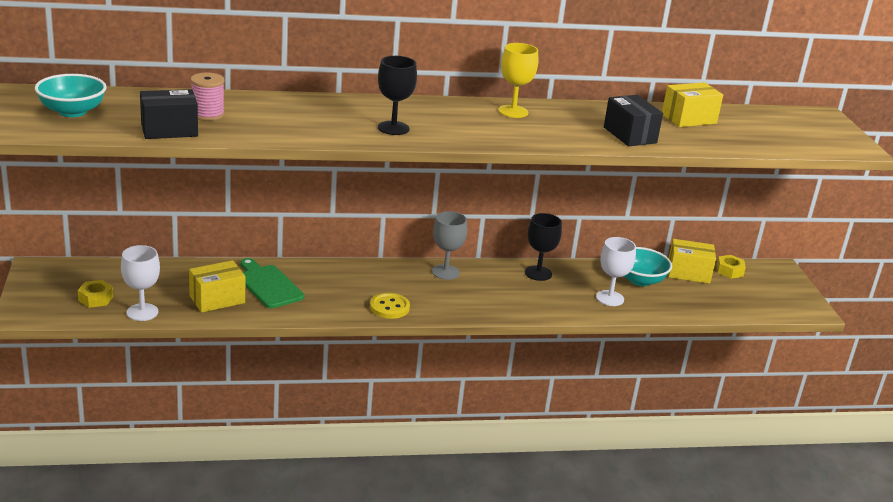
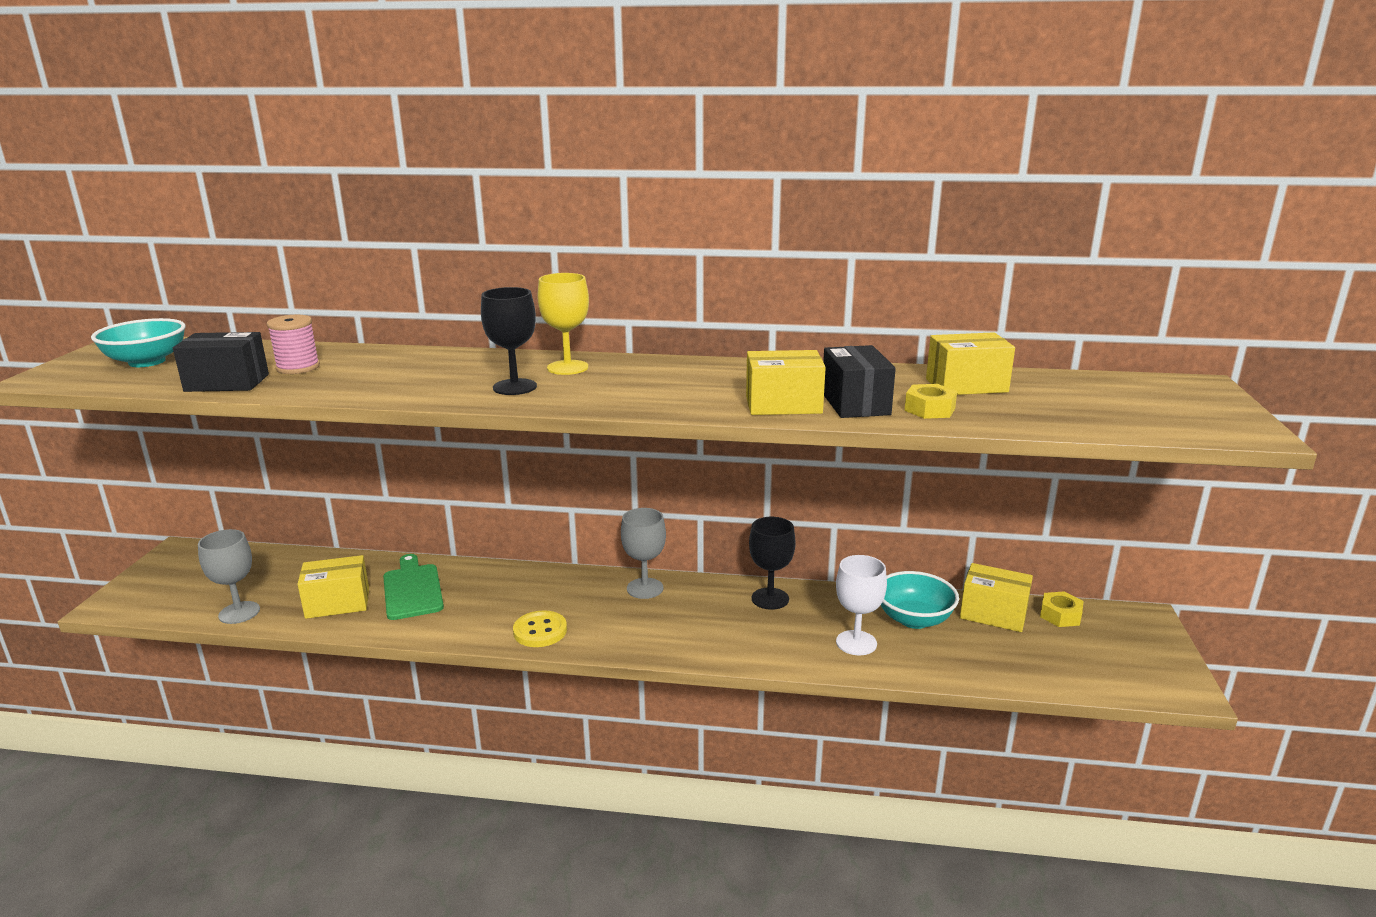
camera: 20 degrees right, 5 degrees down
(96, 298) = (204, 591): yellow nut -> yellow nut (929, 409)
(142, 312) = (239, 612): white goblet -> grey goblet
(513, 111) = (703, 371): yellow goblet -> yellow goblet (567, 367)
(586, 137) = (783, 405): none -> yellow box

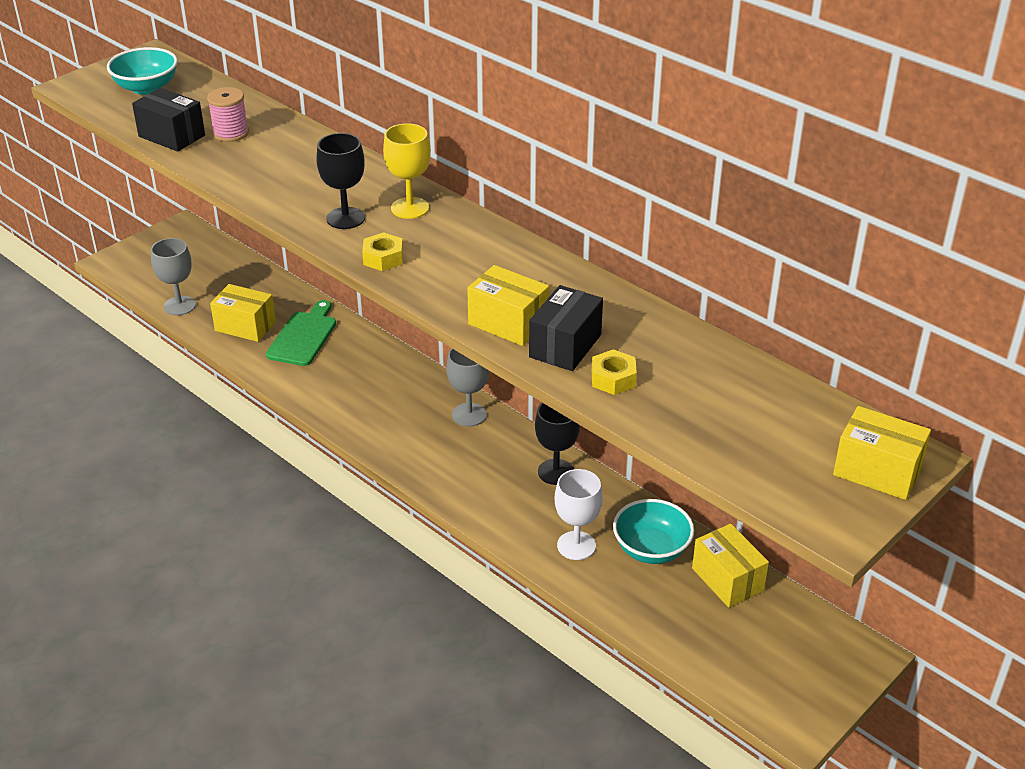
camera: 35 degrees right, 15 degrees up
(540, 631) = (356, 417): yellow button -> none
(966, 385) = (692, 364): yellow box -> yellow box (877, 471)
(1060, 615) = (787, 611): yellow nut -> yellow nut (383, 258)

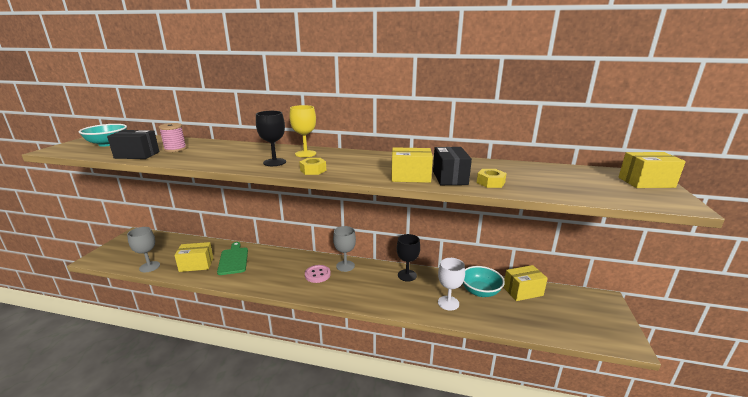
camera: 30 degrees left, 15 degrees down
(412, 414) = (317, 274): none -> pink button
(727, 579) = (523, 291): yellow box -> yellow box turned 45 degrees counterclockwise

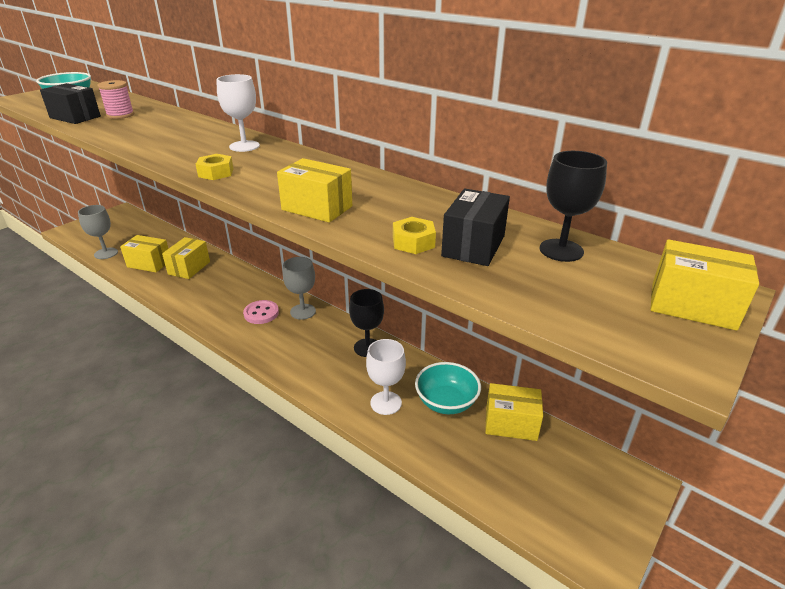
camera: 25 degrees right, 10 degrees up
(233, 260) = (189, 268): green cutting board -> yellow box
(274, 162) = (191, 152): black goblet -> black goblet (561, 250)
(305, 154) = (244, 146): yellow goblet -> white goblet
(450, 178) = (367, 221): black box -> black box (473, 246)

